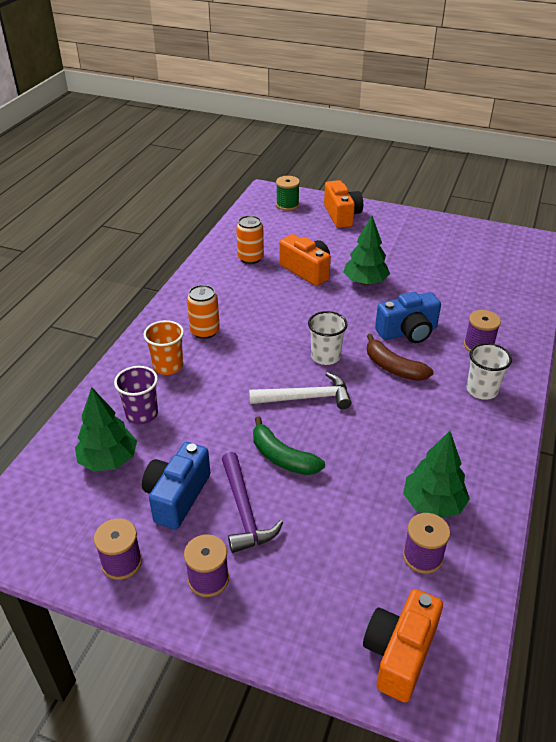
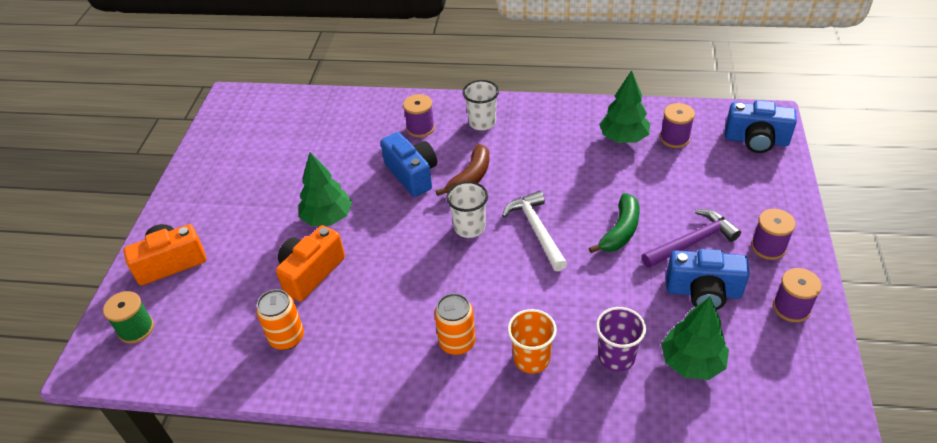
camera: 100 degrees left, 5 degrees up
(399, 653) = (756, 140): orange camera -> blue camera

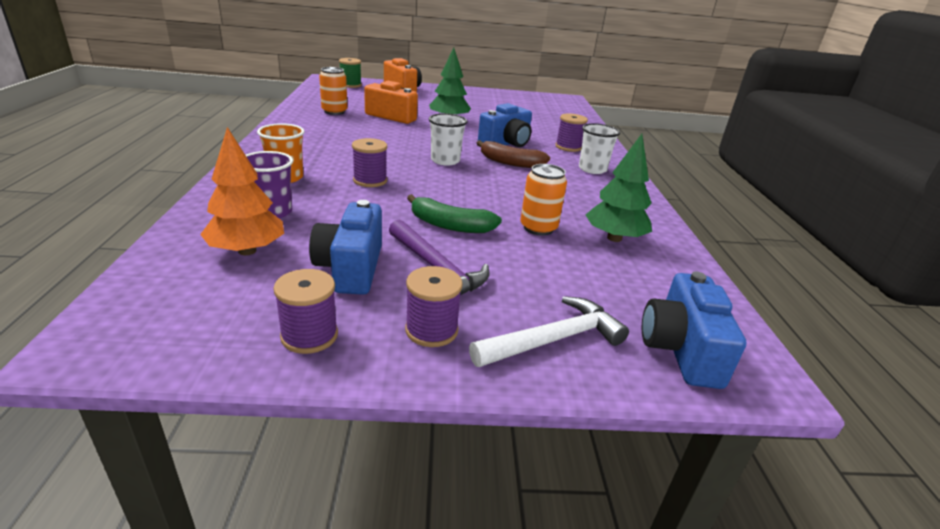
camera: 75 degrees right, 15 degrees down
(457, 342) = (314, 153): orange can -> orange can (538, 228)
(536, 230) = (445, 186): white hammer -> white hammer (553, 339)
(674, 138) = (636, 274): purple spool -> purple spool (370, 180)
(691, 362) = (247, 250): green tree -> orange tree

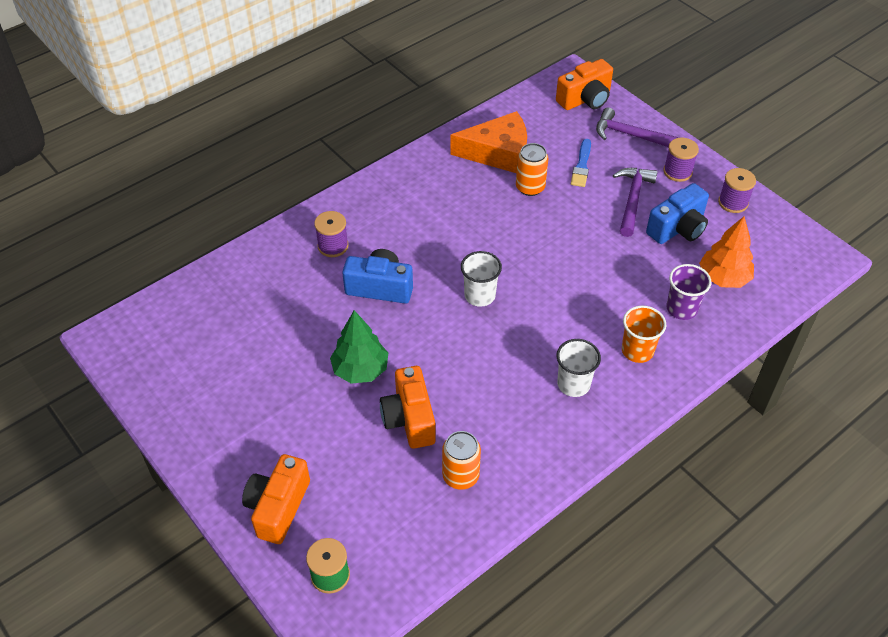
camera: 125 degrees left, 20 degrees up
(370, 180) = (576, 305): purple spool -> none
(450, 225) = (581, 224): green banana -> none
(510, 162) = (429, 258): brown banana -> none
(536, 270) = (581, 166): none -> blue brush
(553, 339) = (631, 135): white hammer -> purple hammer
(592, 169) = (377, 208): white cup -> white cup (573, 384)
(614, 238) = (498, 153): green tree -> orange cheese
(680, 350) = (585, 99): blue camera -> orange camera

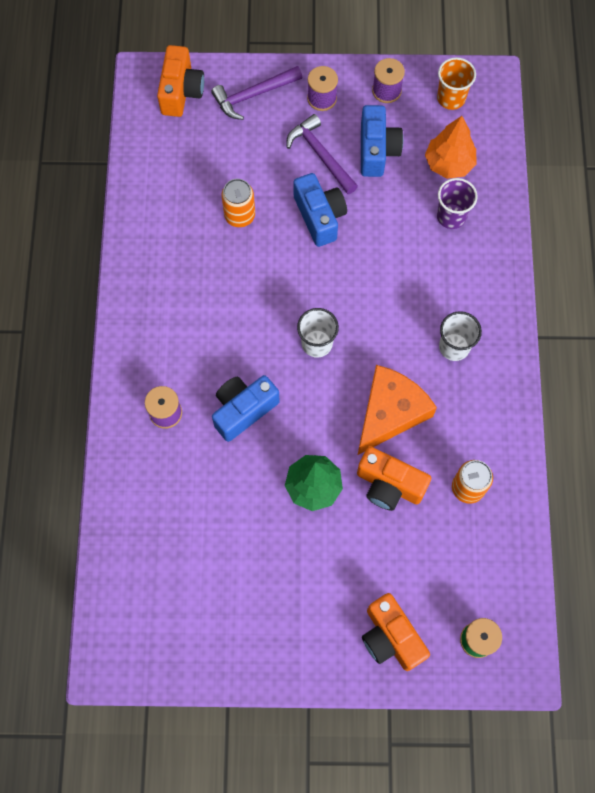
camera: 50 degrees left, 20 degrees up
(498, 153) = (179, 207): orange cheese -> orange cheese (390, 412)
(581, 166) = (252, 159): blue brush -> none
(583, 231) = (319, 216): none -> blue camera
(637, 350) = (462, 279): orange cup -> orange cup (451, 98)

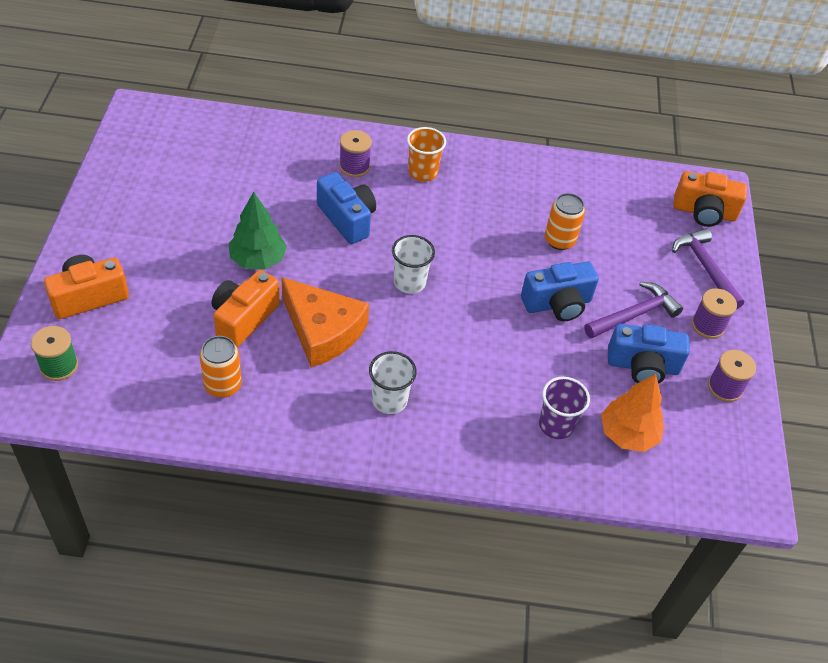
camera: 90 degrees right, 20 degrees down
(451, 98) = (721, 452): orange cup -> orange cup (422, 172)

